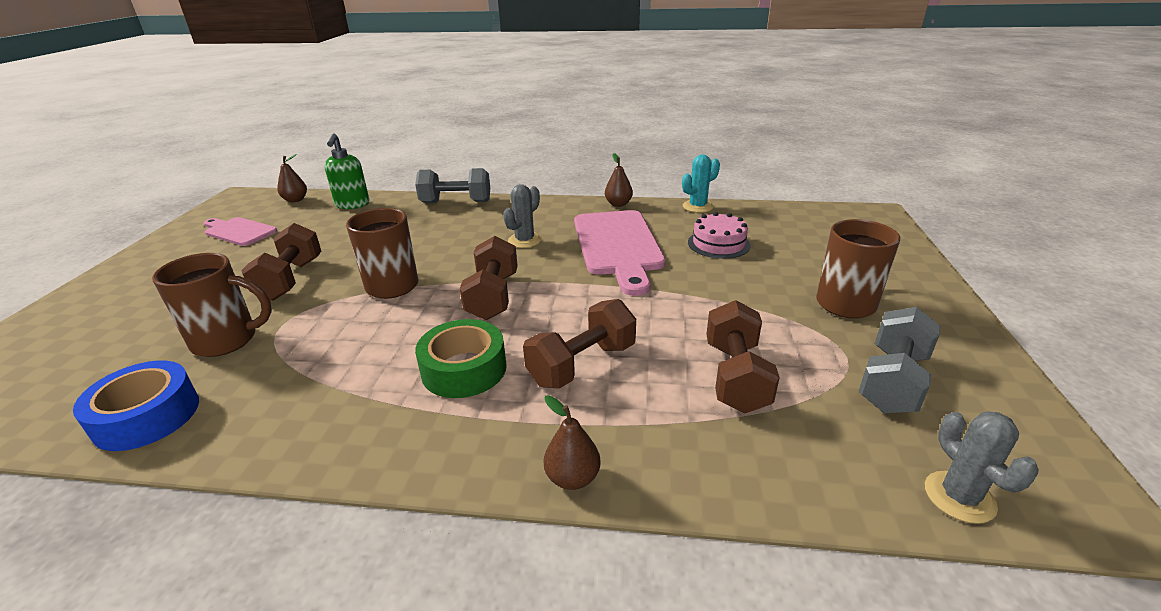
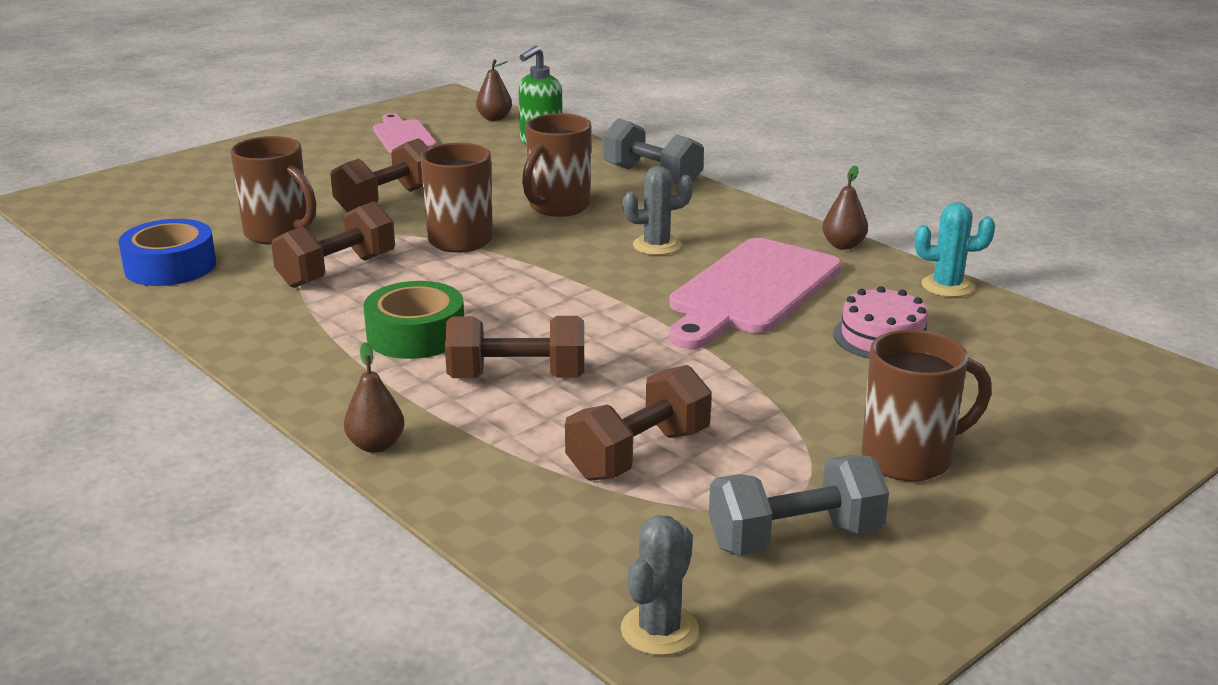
camera: 40 degrees right, 5 degrees down
(426, 240) = (557, 207): none -> brown mug
(493, 296) = (534, 287): brown dumbbell -> brown dumbbell (337, 271)

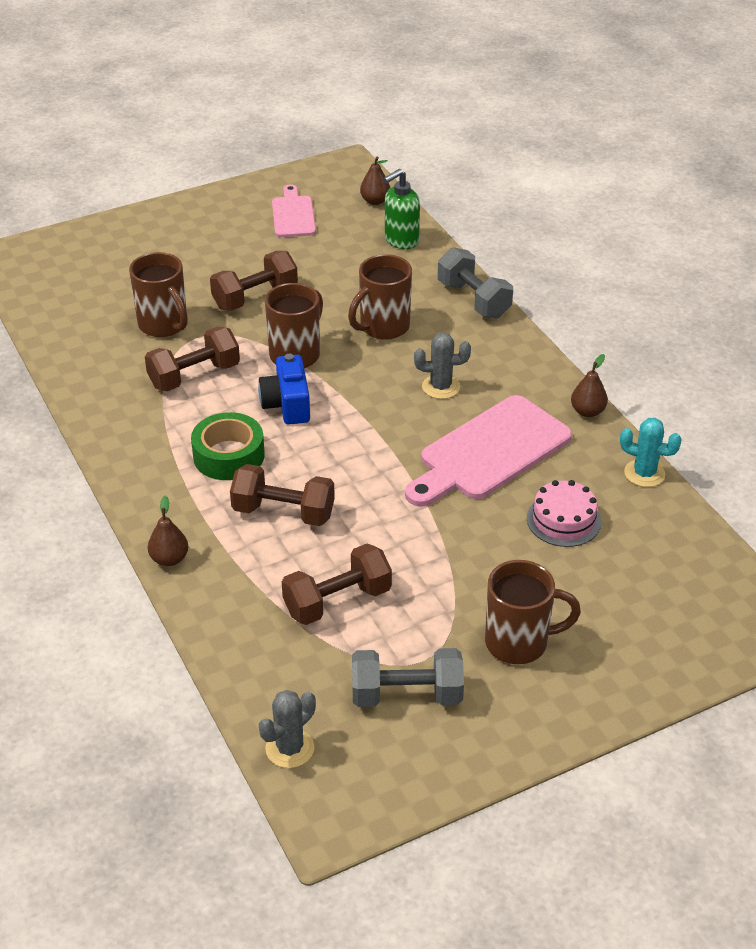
camera: 15 degrees right, 15 degrees up
(170, 266) = (79, 350): blue tape -> none
(472, 281) = (287, 404): none -> blue camera

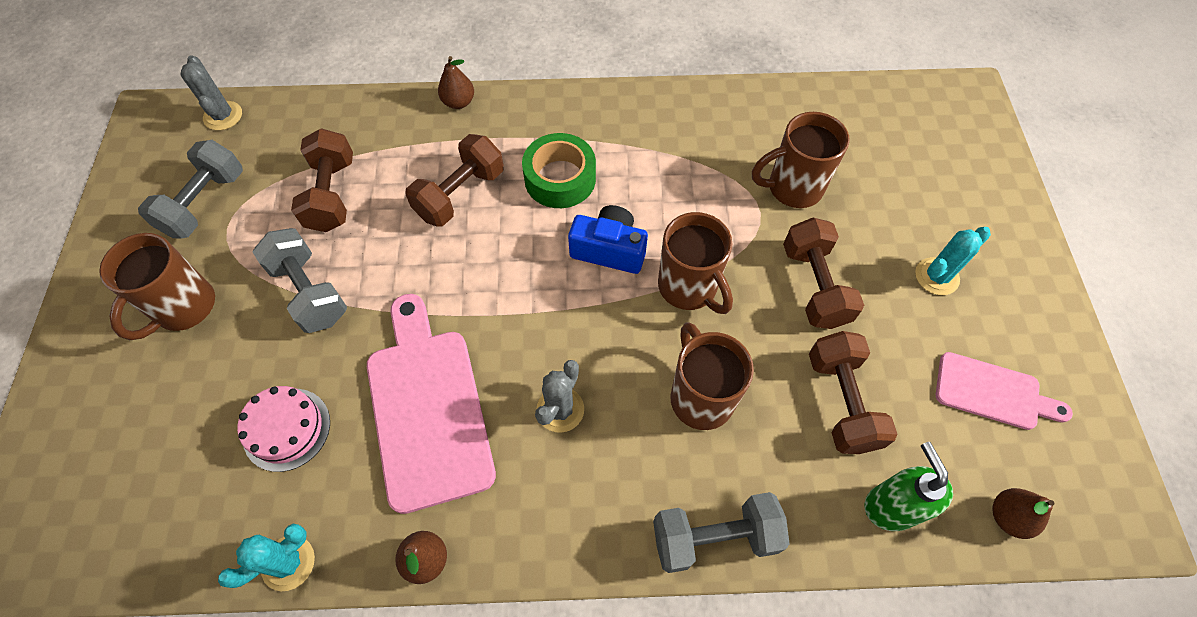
camera: 115 degrees right, 20 degrees up
(194, 376) = (694, 188): brown dumbbell -> brown dumbbell (841, 402)
(212, 247) = (936, 276): none -> turquoise cactus
(445, 565) = (309, 292): none -> grey dumbbell

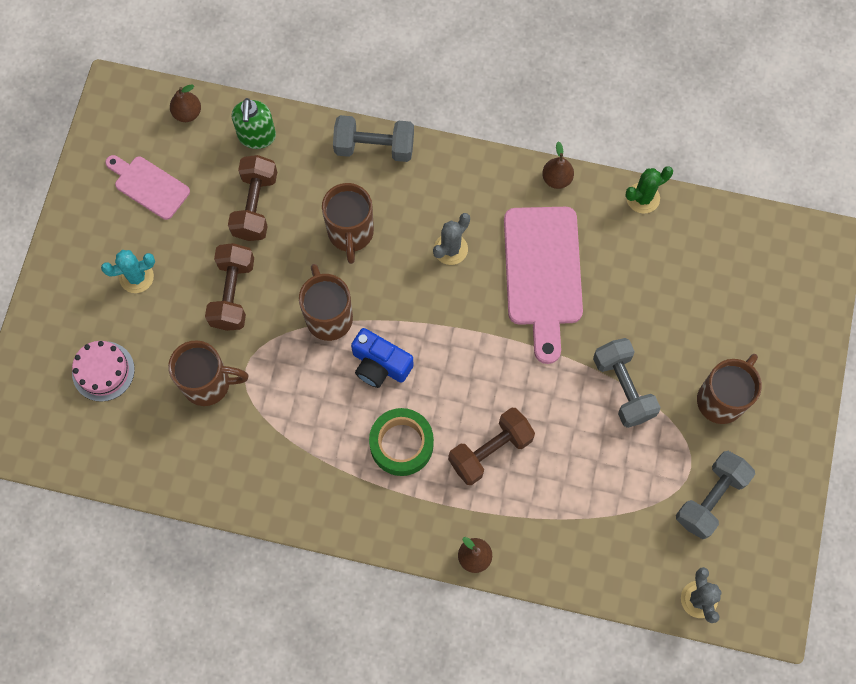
camera: 165 degrees left, 10 degrees up
(286, 429) = (642, 283): pink cake -> pink cake (103, 371)
(288, 563) = (643, 198): turquoise cactus -> green cactus
(332, 195) = (600, 479): brown dumbbell -> none

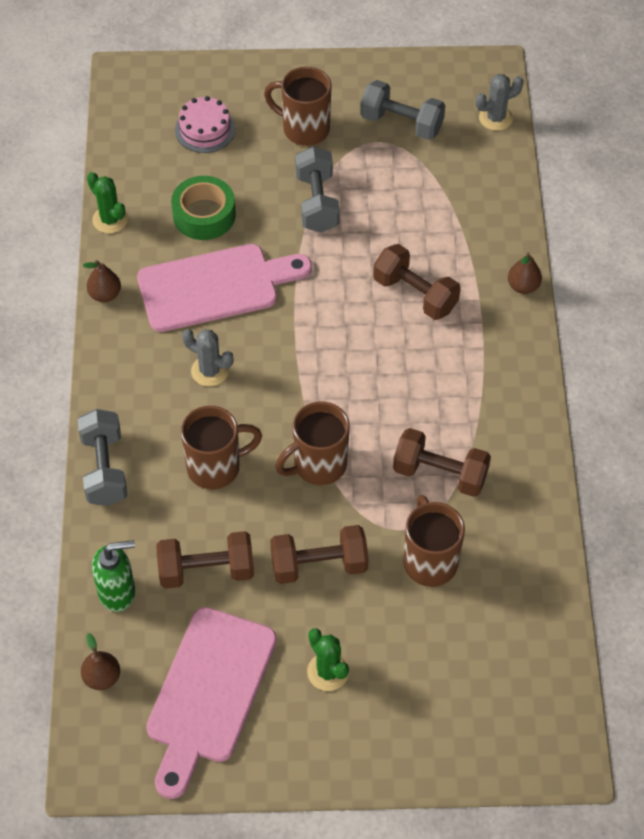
camera: 105 degrees left, 15 degrees down
(103, 371) = (450, 673): pink cake -> pink cake (205, 129)
(136, 277) = (328, 672): turquoise cactus -> green cactus
(149, 186) = (209, 693): pink cutting board -> pink cutting board, size x1.75
(290, 417) = (440, 474): none -> brown dumbbell
(380, 365) = (357, 406): blue camera -> none
(401, 444) = (434, 368): green tape -> green tape (204, 215)
(623, 388) = (317, 202): grey dumbbell -> grey dumbbell turned 60 degrees counterclockwise

